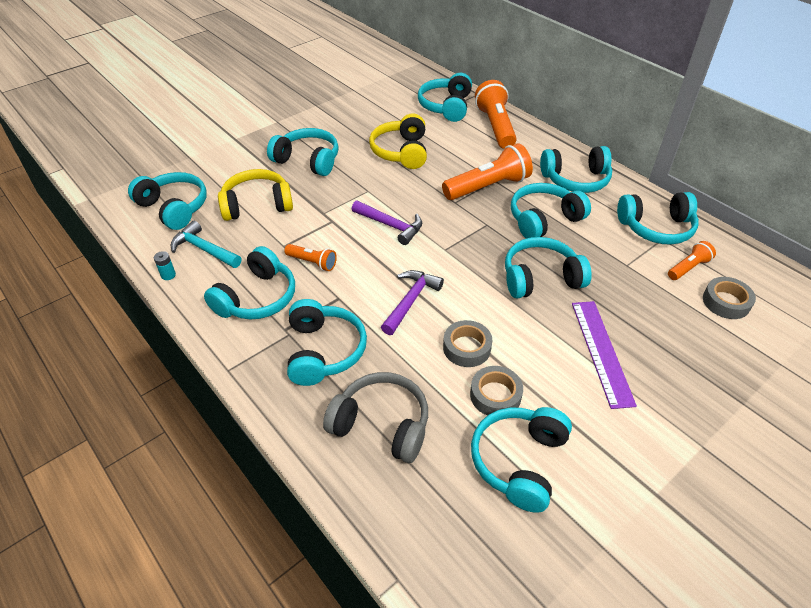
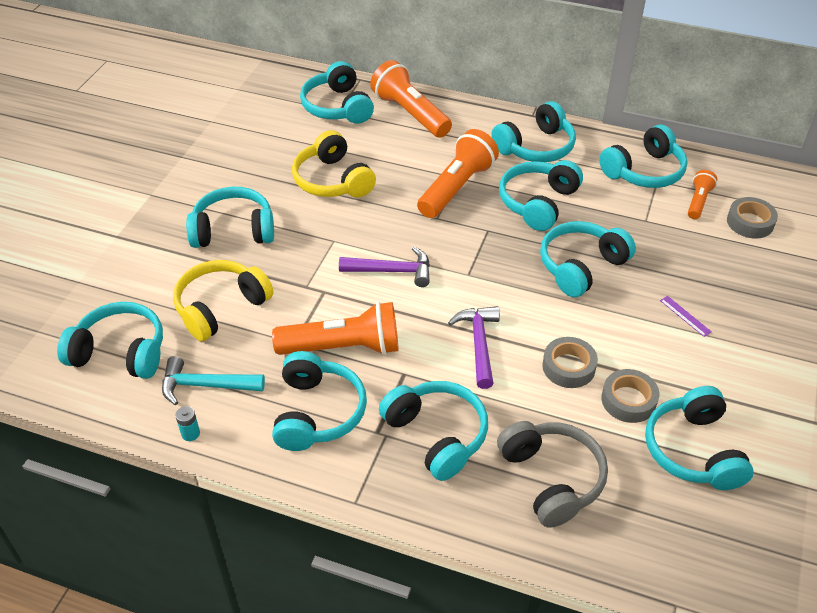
camera: 30 degrees left, 0 degrees up
(312, 262) = (343, 347): orange flashlight -> orange flashlight, size x1.91
(382, 424) = (552, 478): grey headphones -> grey headphones turned 75 degrees clockwise
(601, 352) = (685, 316): purple ruler -> purple ruler, size x0.43

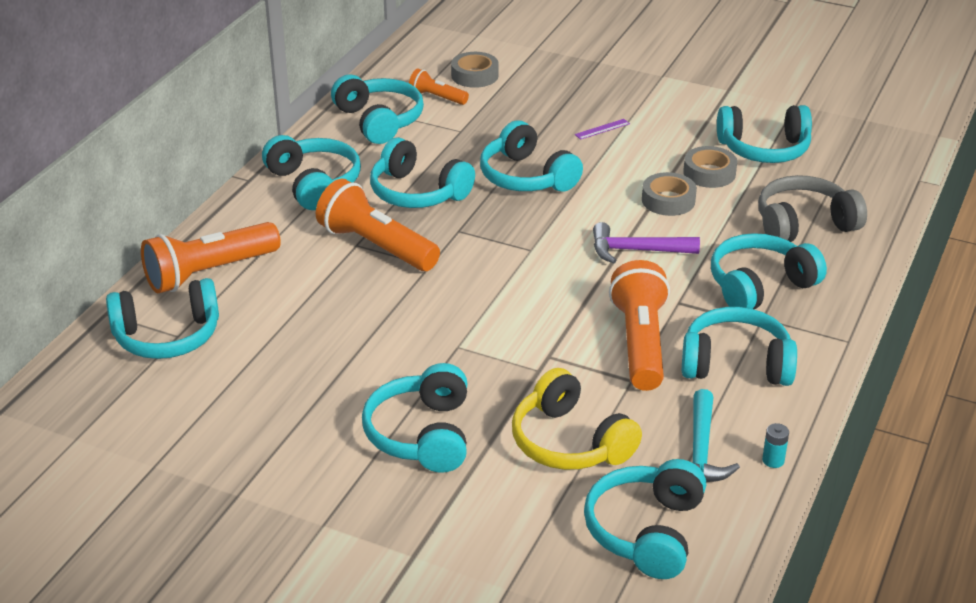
camera: 85 degrees left, 10 degrees down
(332, 180) = (336, 344): yellow headphones -> none
(392, 271) = (519, 302): purple hammer -> none

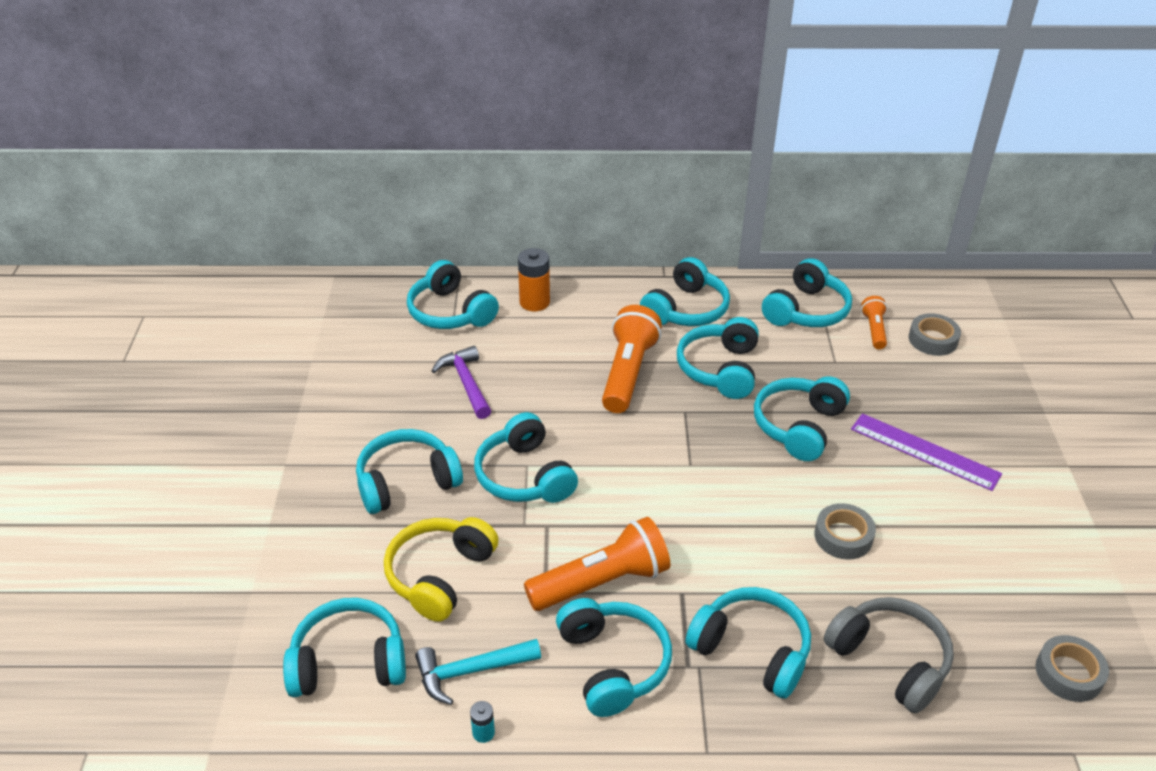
camera: 65 degrees right, 5 degrees up
(209, 273) = (534, 302): orange flashlight -> orange battery
(602, 129) = (924, 451): purple ruler -> purple ruler, size x2.33
(636, 250) = (741, 537): purple hammer -> purple hammer (466, 383)
(709, 173) = (918, 555): grey tape -> grey tape (1068, 673)
(764, 149) = (1005, 588): turquoise headphones -> turquoise headphones (524, 476)

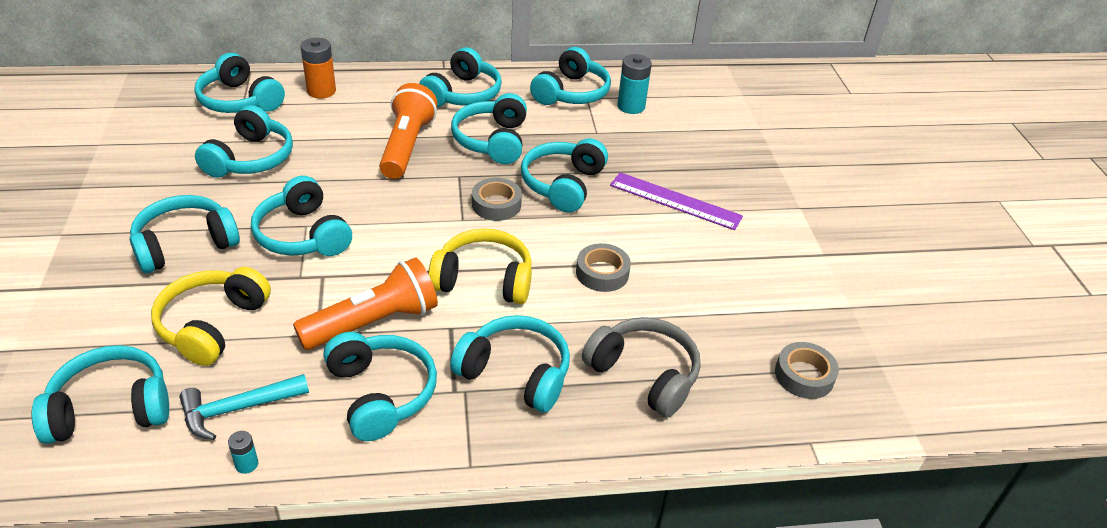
camera: 10 degrees left, 0 degrees up
(466, 383) = (251, 158): purple hammer -> turquoise headphones
(715, 538) = (484, 279): none -> yellow headphones
(874, 330) = (631, 106): orange flashlight -> turquoise battery
(933, 340) = (682, 113): grey tape -> grey tape (496, 204)

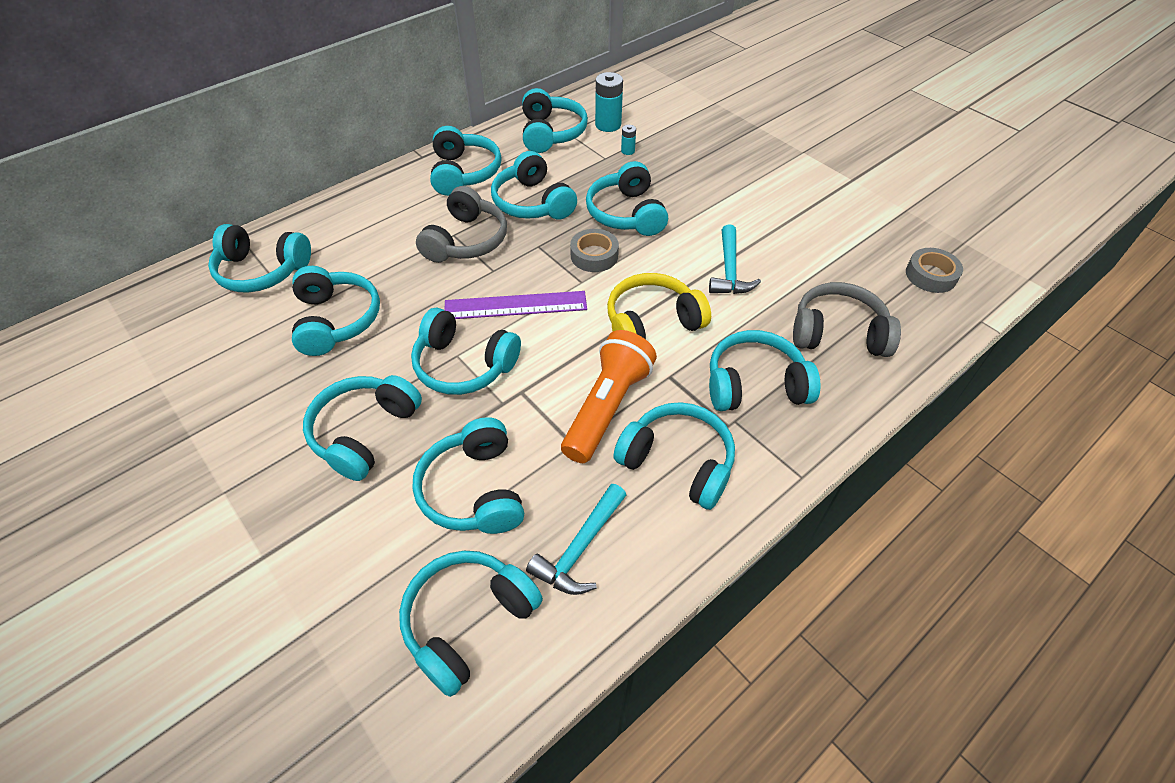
camera: 30 degrees left, 10 degrees up
(212, 325) = (474, 490): yellow headphones -> turquoise headphones
(246, 464) = (640, 589): turquoise battery -> turquoise battery (627, 151)
(321, 91) = (333, 226): orange battery -> none
(407, 146) = (466, 240): orange flashlight -> grey headphones
(602, 273) = (729, 270): grey tape -> turquoise hammer
(675, 201) = (719, 187): purple ruler -> purple ruler (515, 306)

